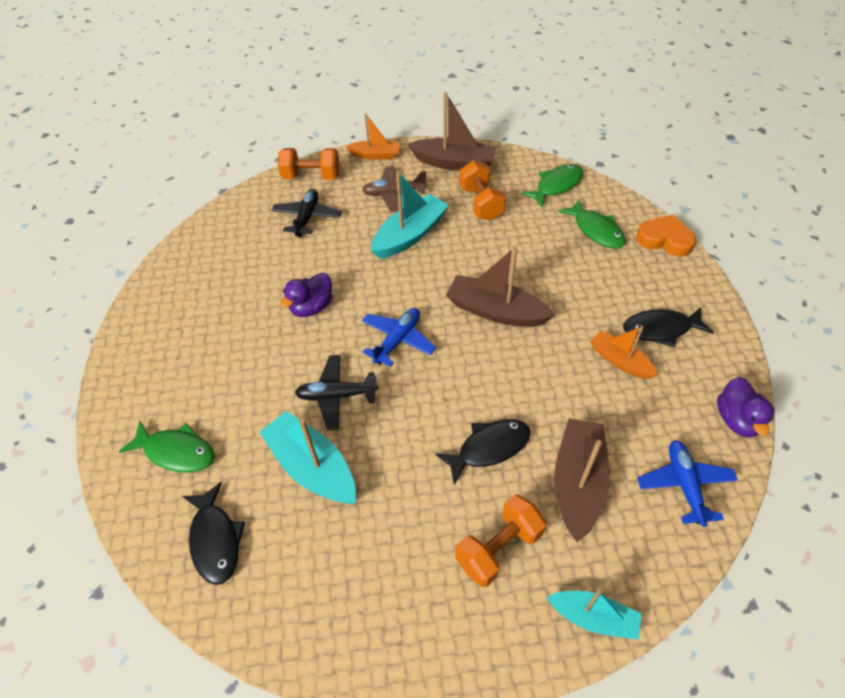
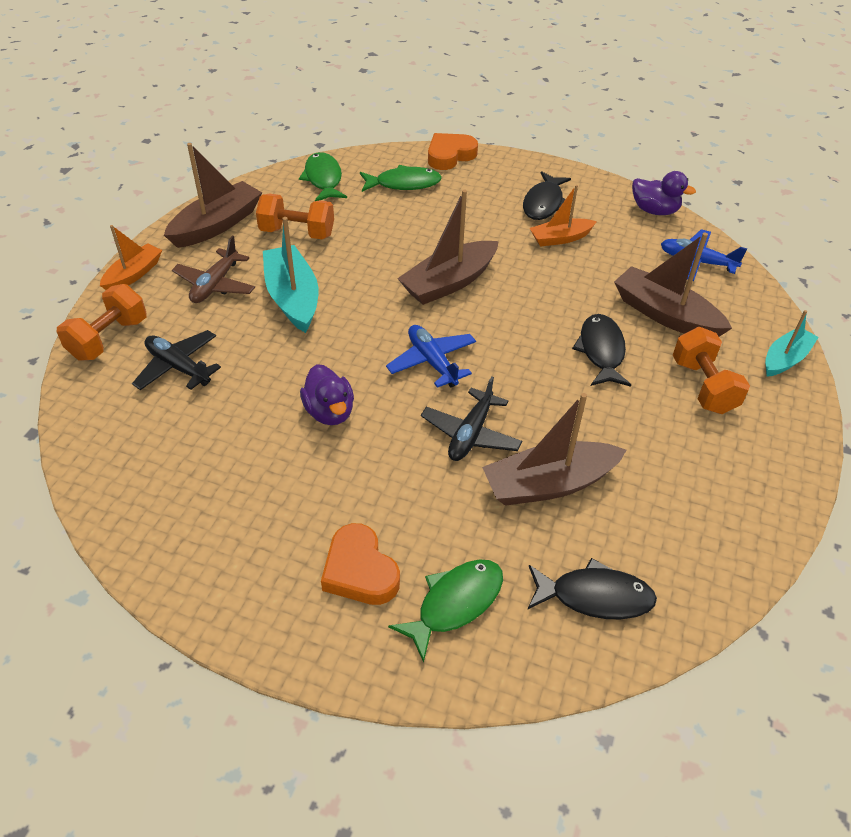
camera: 65 degrees left, 5 degrees down
(183, 387) = (360, 571): none -> orange heart
(312, 467) = (549, 484): turquoise boat -> brown boat

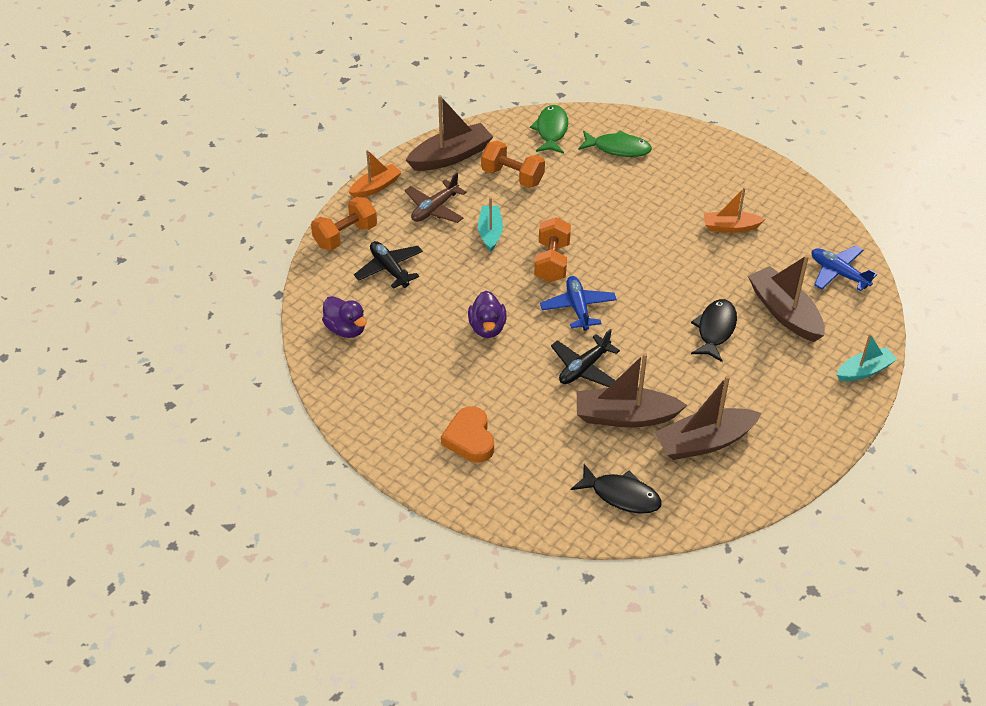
camera: 20 degrees right, 0 degrees up
(293, 298) = (490, 232): turquoise boat -> turquoise boat, size x0.63
(449, 282) = (619, 246): brown boat -> brown boat (704, 442)
(450, 155) = (670, 128): orange heart -> none
(455, 604) = (525, 475): green fish -> none
(544, 203) = (732, 191): black fish -> none
(654, 210) = (828, 218): purple duck -> purple duck (346, 329)
(703, 386) = (783, 376): orange dumbbell -> orange dumbbell (552, 262)

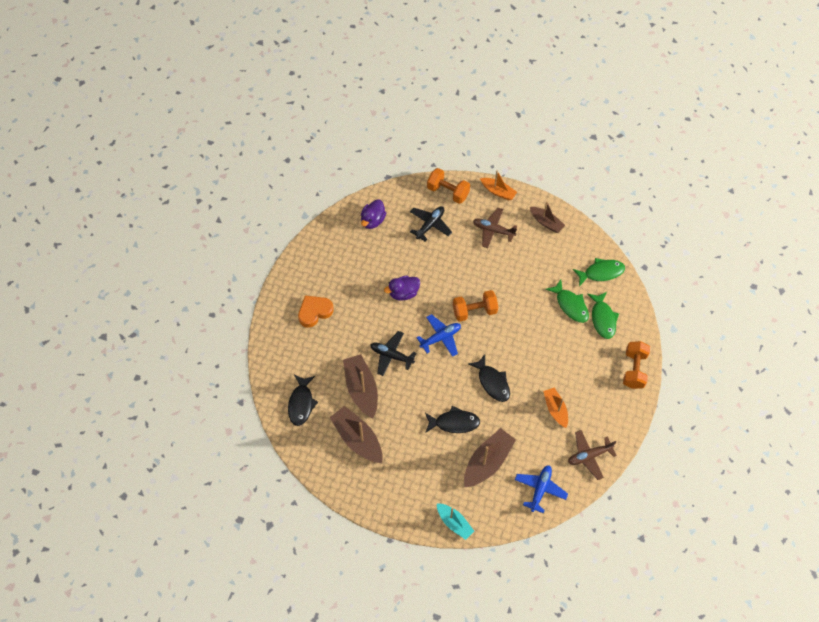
camera: 70 degrees right, 15 degrees up
(450, 156) = (546, 222): brown boat -> brown boat, size x0.63
(490, 232) = (485, 268): turquoise boat -> none
(512, 177) = (543, 264): orange dumbbell -> orange dumbbell (634, 369)
(585, 170) = (570, 305): none -> green fish
(668, 275) = (492, 382): none -> black fish
(805, 216) = (589, 456): none -> brown plane

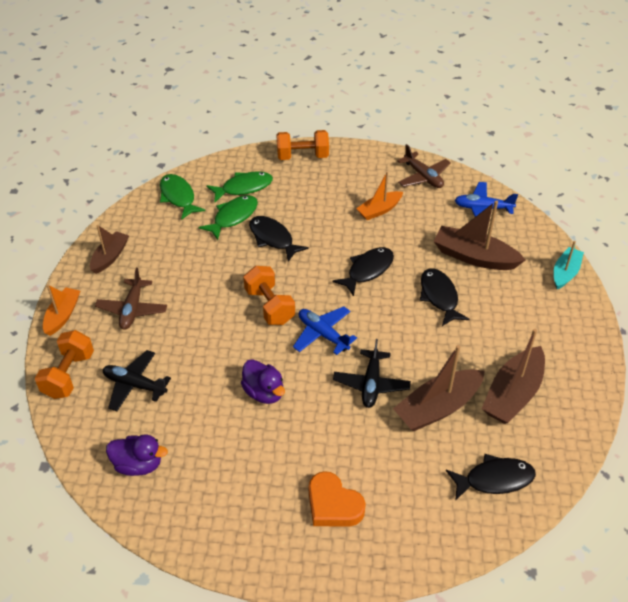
camera: 105 degrees left, 15 degrees down
(540, 327) = (273, 238): none -> black fish

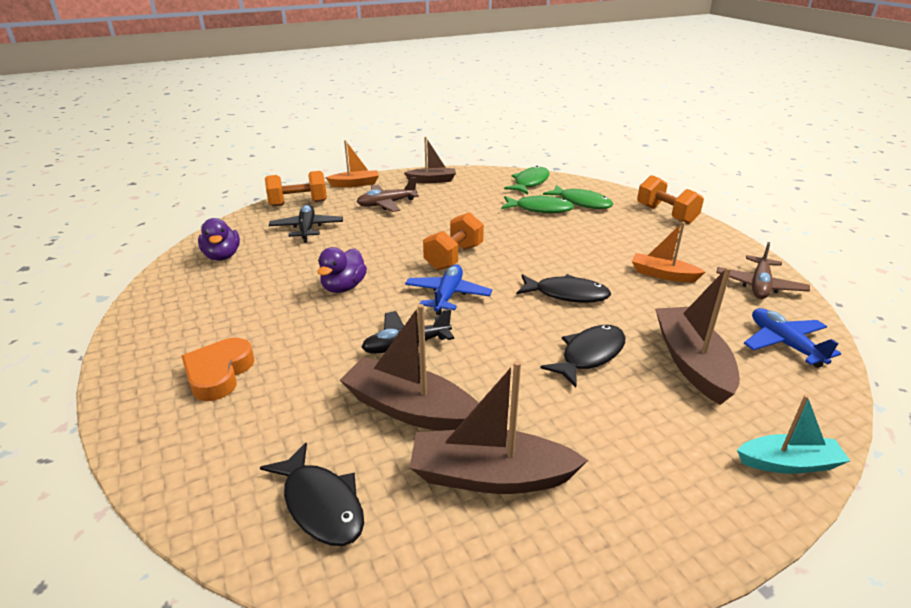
camera: 60 degrees right, 15 degrees down
(273, 238) = (540, 233): black fish -> none

